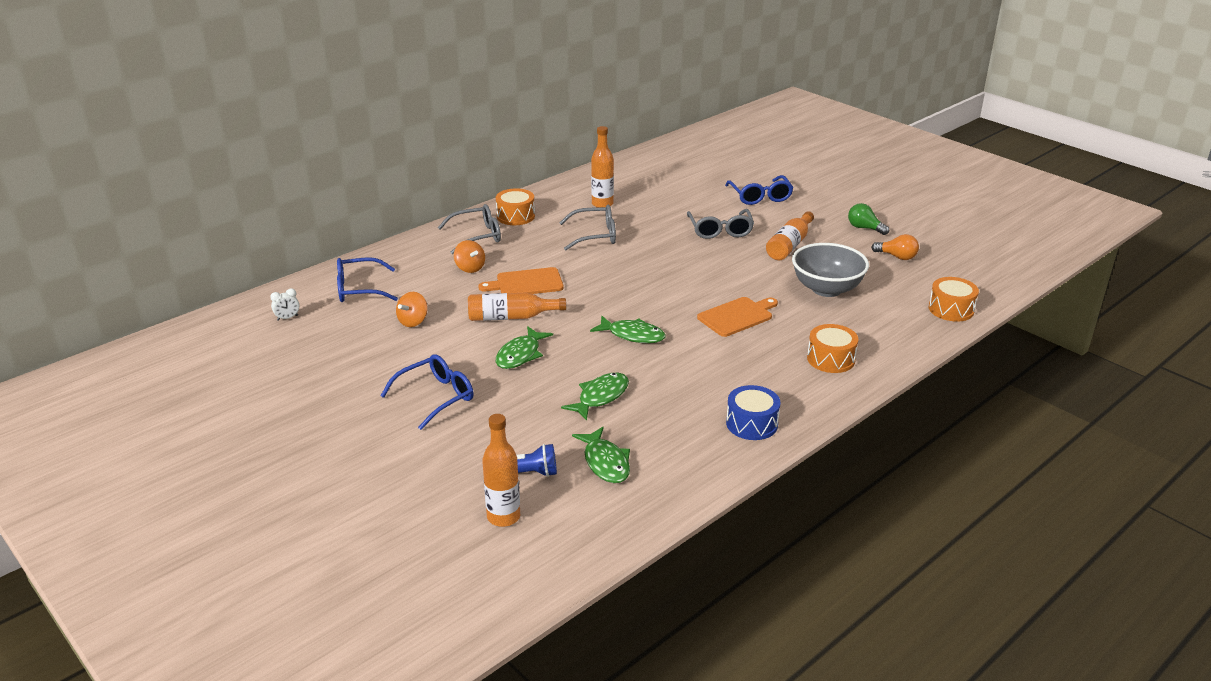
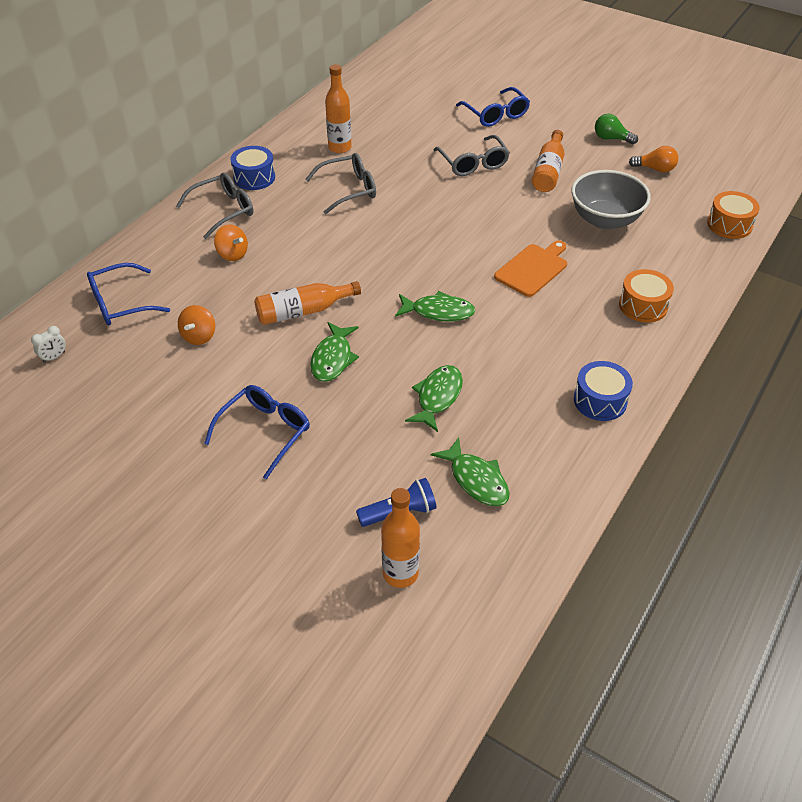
camera: 15 degrees left, 15 degrees up
(515, 216) = (254, 177): orange drum -> blue drum
(526, 283) = (301, 264): orange cutting board -> none

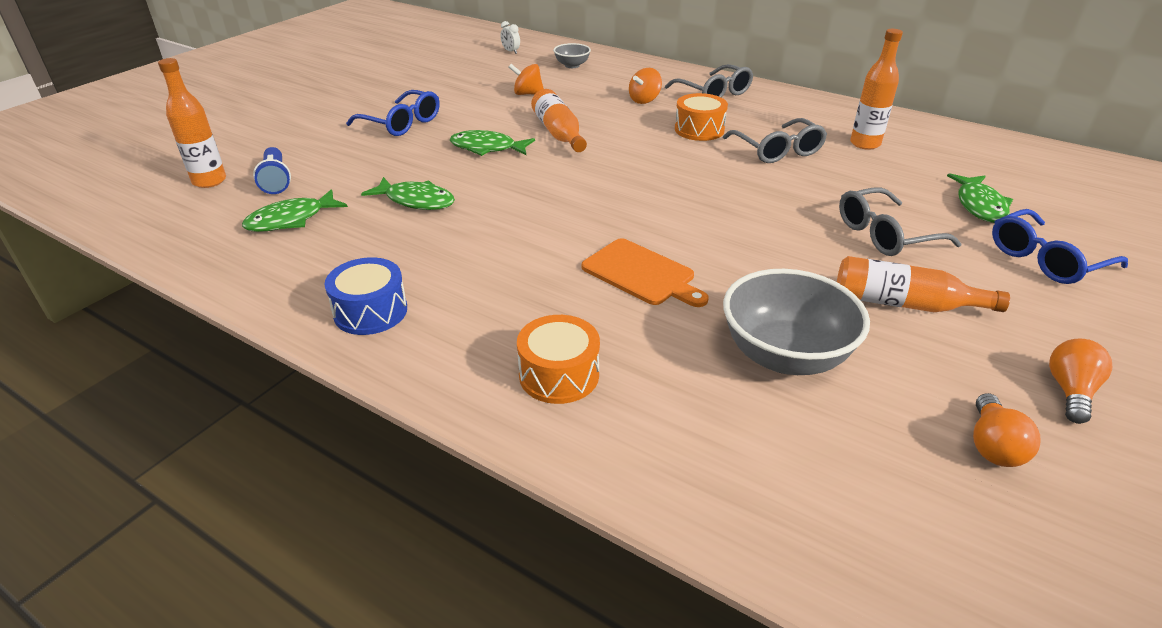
camera: 90 degrees right, 10 degrees down
(120, 304) = (572, 65): blue glasses -> grey bowl
(254, 177) = (777, 103): blue drum -> none
(438, 312) = (554, 203): green fish -> green fish (979, 205)
(611, 139) = (1070, 391): green light bulb -> orange light bulb
(729, 225) = (829, 545): orange drum -> orange drum (699, 130)

